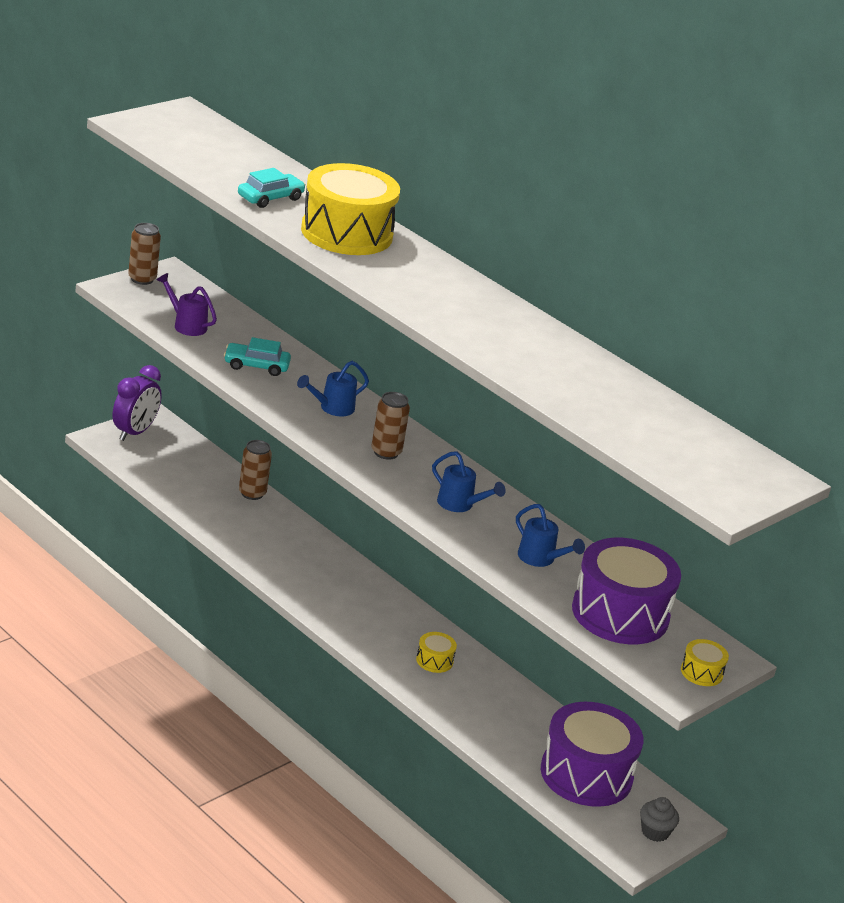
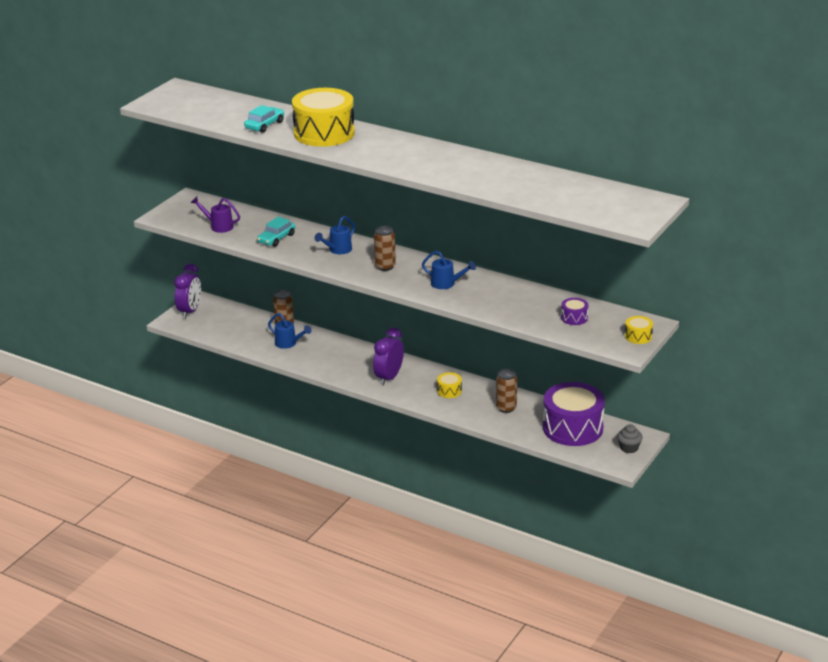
camera: 10 degrees left, 0 degrees up
(142, 279) = (174, 206): brown can -> brown can (506, 408)
(256, 366) = (276, 238): turquoise car -> turquoise car turned 45 degrees counterclockwise
(358, 614) = (389, 378): none -> purple clock
(540, 559) = (511, 301): blue watering can -> blue watering can (288, 344)
(620, 613) = (574, 318): purple drum -> purple drum, size x0.42

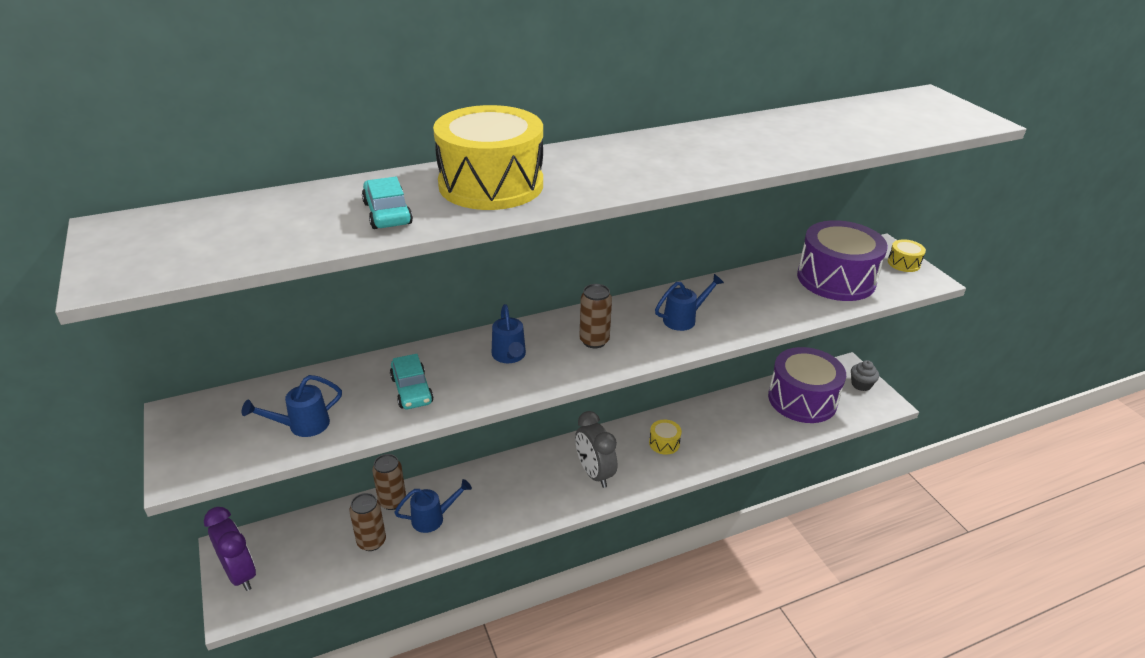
camera: 55 degrees left, 5 degrees up
(218, 226) = (302, 425): purple watering can -> blue watering can
(389, 378) = (594, 473): purple clock -> grey clock
(506, 408) = (731, 422): brown can -> brown can (371, 541)
(574, 318) = (836, 279): purple drum -> purple drum, size x2.36

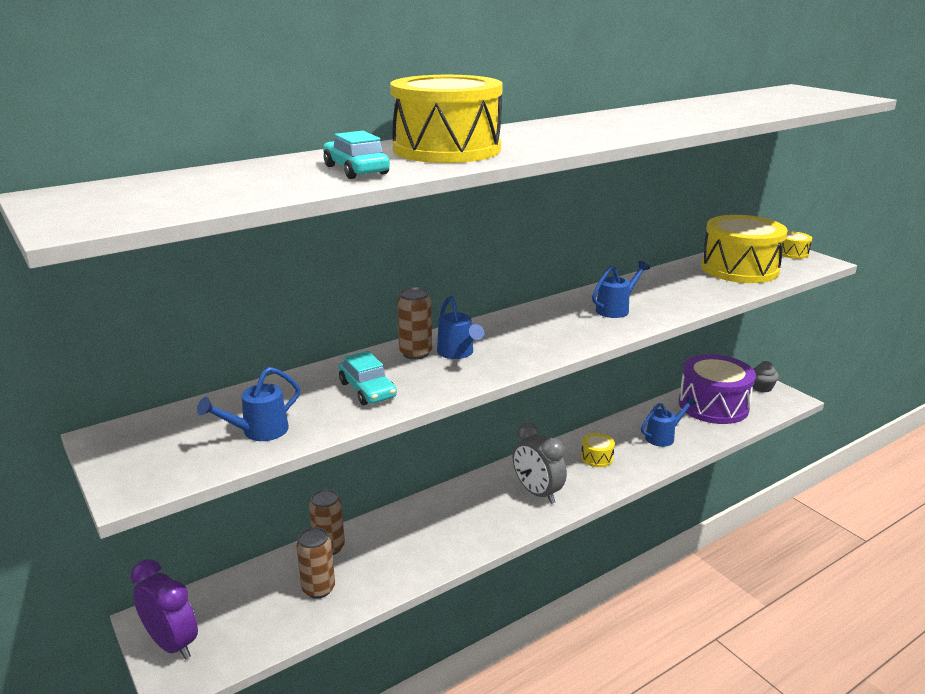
camera: 10 degrees left, 10 degrees down
(433, 518) = (380, 557): blue watering can -> blue watering can (663, 437)
(594, 341) = (537, 333): brown can -> brown can (415, 353)
(836, 279) = (739, 269): purple drum -> yellow drum

